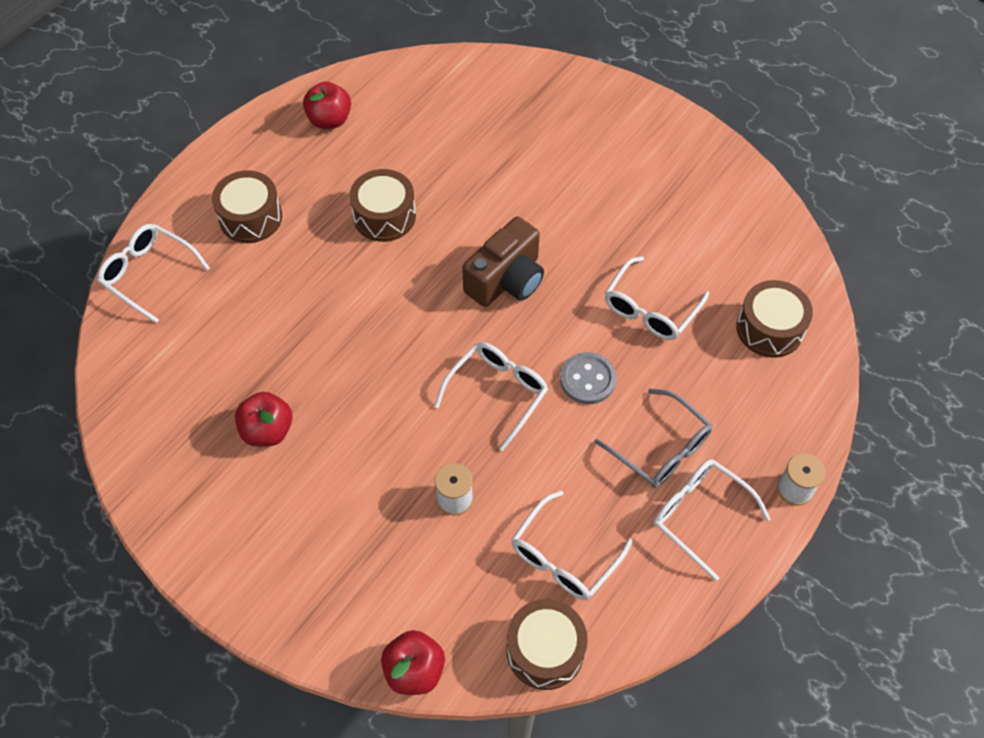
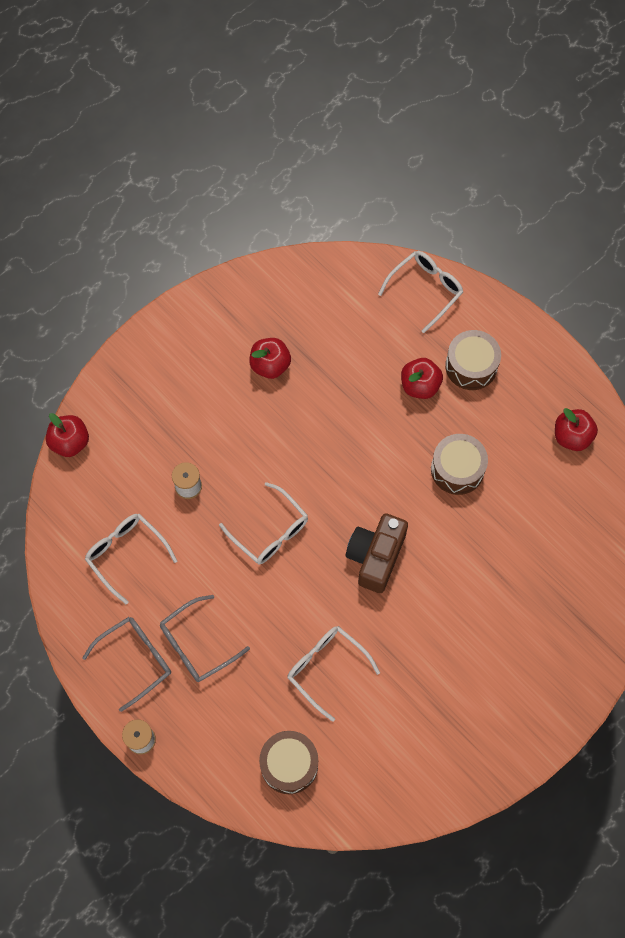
camera: 100 degrees right, 10 degrees up
(281, 264) = (420, 385): none -> red apple
(506, 280) = (375, 557): brown camera -> brown camera turned 60 degrees clockwise
(545, 650) = (62, 528): brown drum -> none
(587, 379) = (269, 602): grey button -> none
(699, 515) = (136, 660): white glasses -> grey glasses

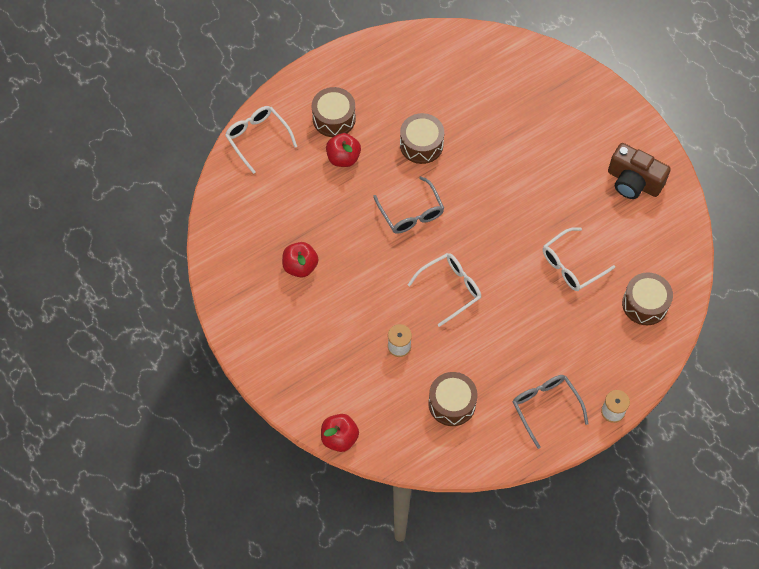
camera: 80 degrees left, 5 degrees down
(126, 554) = (452, 403): white glasses -> brown drum
(197, 645) = (539, 358): grey glasses -> grey glasses (411, 213)
(375, 557) = (485, 215): brown camera -> brown camera (633, 182)
(572, 436) = (409, 62): red apple -> none

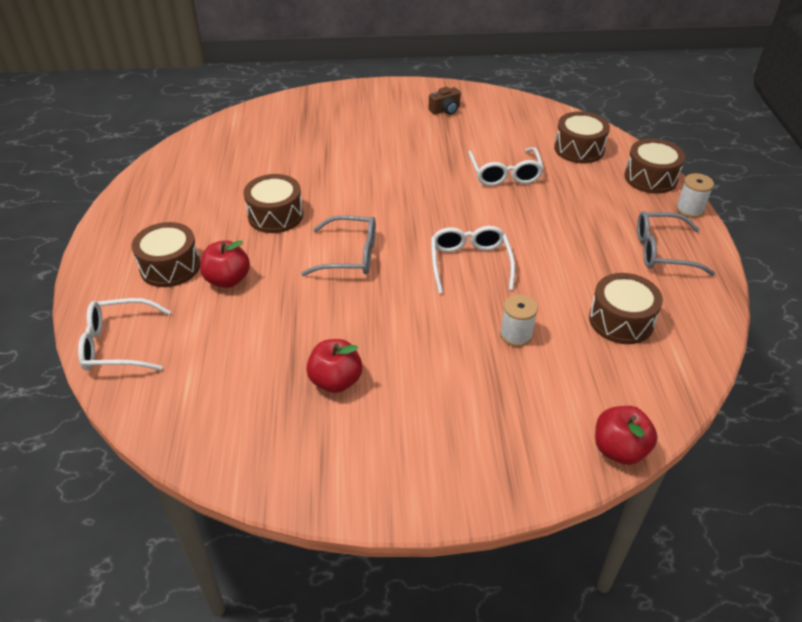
camera: 60 degrees left, 20 degrees down
(633, 182) = (445, 110): brown camera -> brown camera, size x0.52
(639, 370) = (650, 178): none -> brown drum

